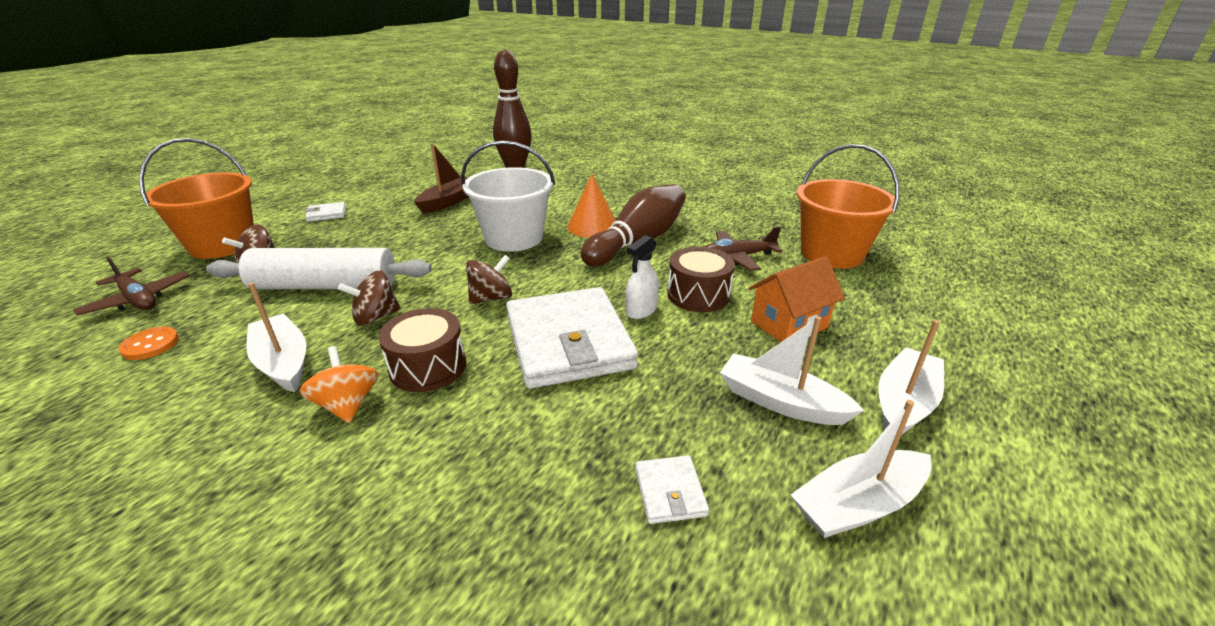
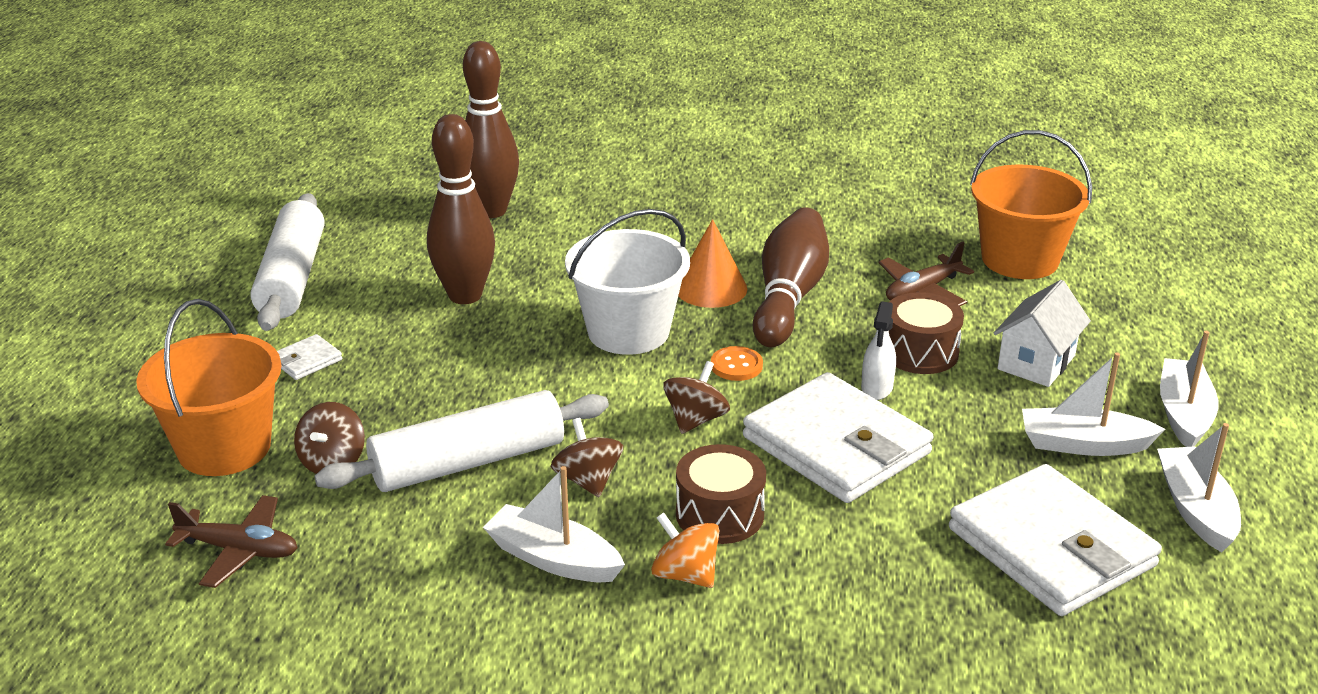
camera: 25 degrees left, 0 degrees up
(150, 345) = (358, 591): orange button -> orange button (736, 365)
(375, 317) = (588, 480): brown spinning top -> brown spinning top turned 120 degrees clockwise
(378, 178) = (292, 277): none -> white rolling pin
(448, 202) = (465, 295): brown boat -> brown bowling pin
(669, 492) = (1051, 547): white wallet -> white wallet, size x2.46
(789, 324) = (1036, 362): orange house -> white house
(858, 505) = (1195, 509): white boat -> white boat turned 135 degrees clockwise

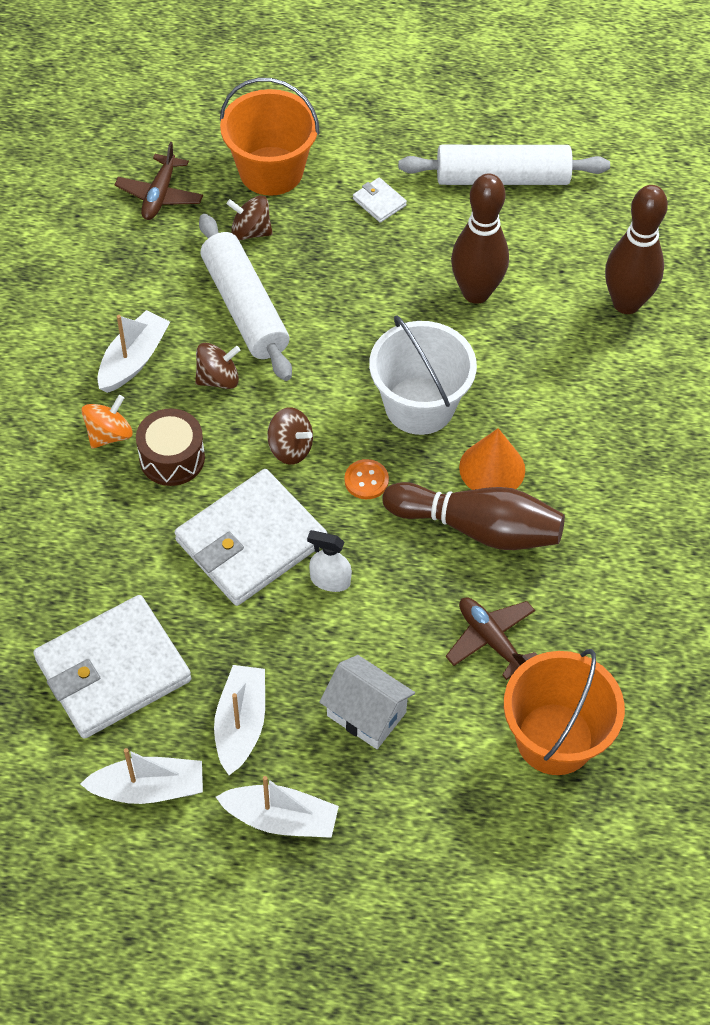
camera: 90 degrees right, 25 degrees up
(920, 352) = (385, 621): brown drum -> none

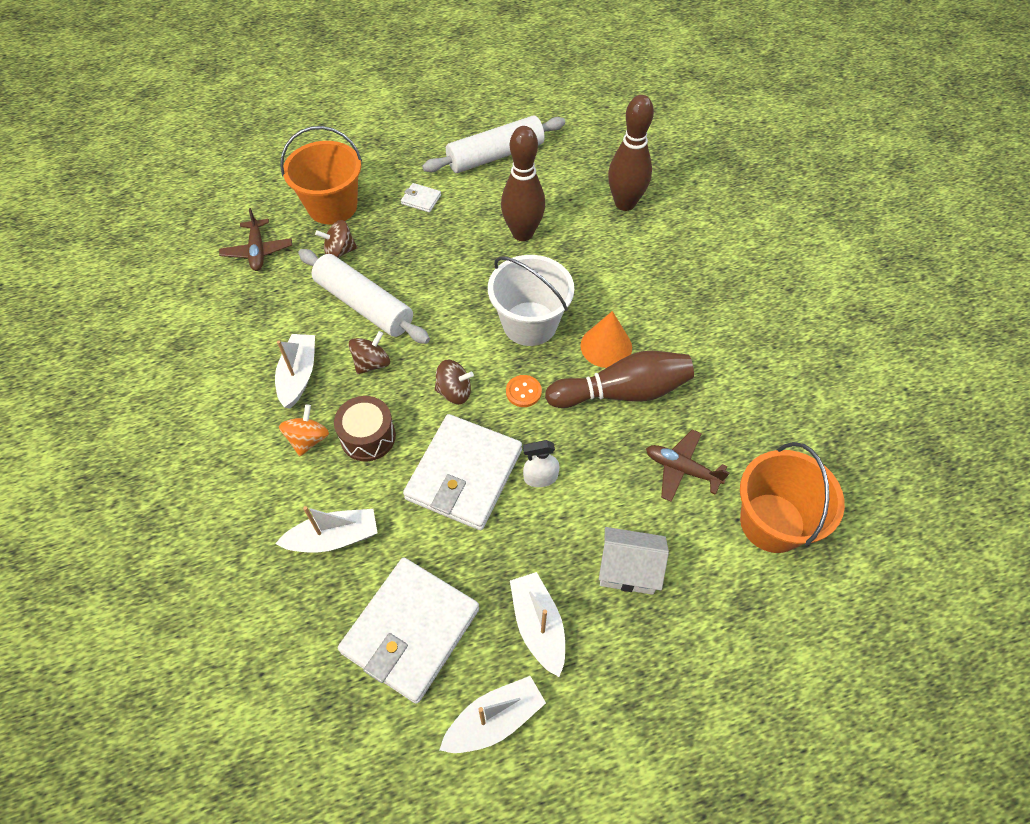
camera: 25 degrees left, 0 degrees up
(281, 819) = (614, 690): white boat -> white boat (334, 538)

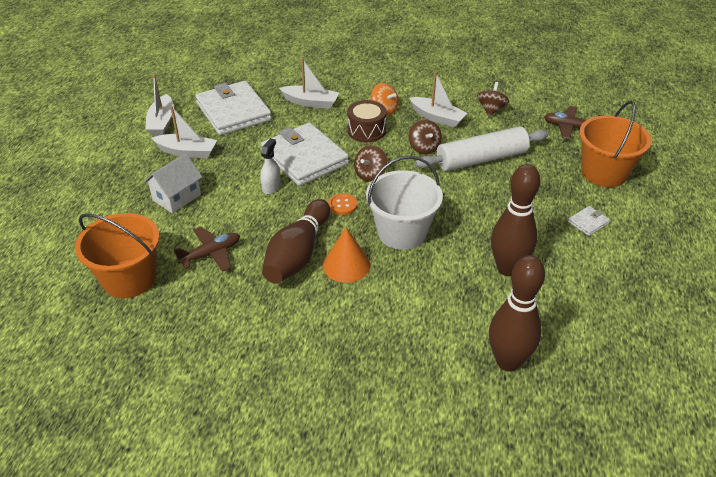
camera: 120 degrees right, 15 degrees down
(334, 538) = (310, 102): white boat -> white boat turned 90 degrees counterclockwise
(339, 251) = (546, 163): brown spinning top -> brown spinning top (491, 110)
(495, 155) = (632, 293): white rolling pin -> none

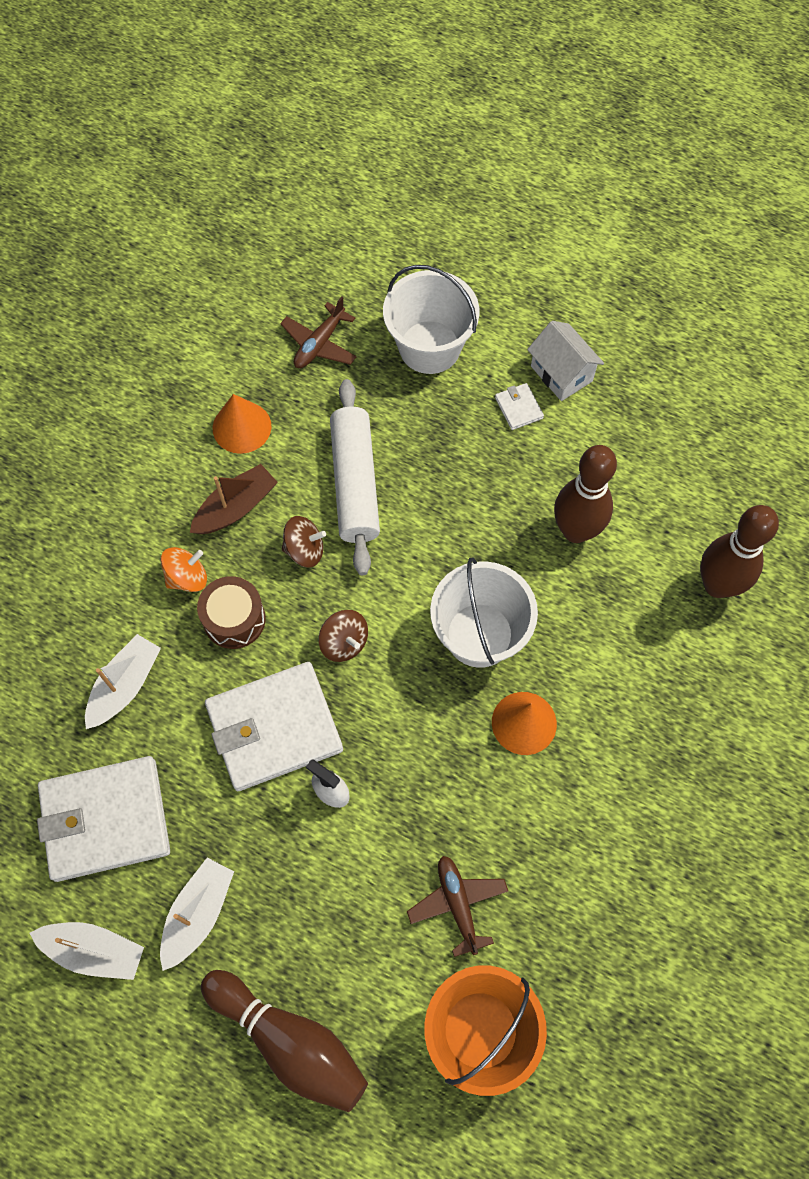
camera: 75 degrees left, 25 degrees up
(177, 197) = (314, 943): white house -> white house (561, 373)
(298, 254) = (488, 782): brown bowling pin -> brown bowling pin (290, 1042)
(342, 205) = (402, 698): orange button -> none
(437, 118) = (236, 507): white boat -> brown boat
(491, 110) = (242, 427): brown spinning top -> orange cone
(604, 173) = (429, 347): orange bucket -> white bucket

